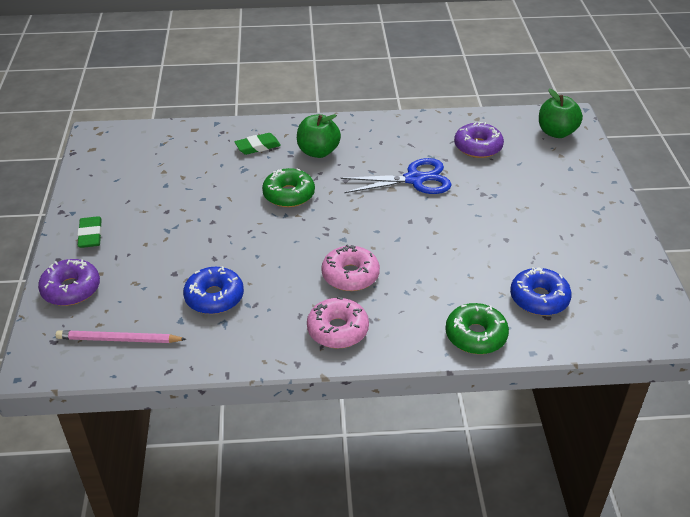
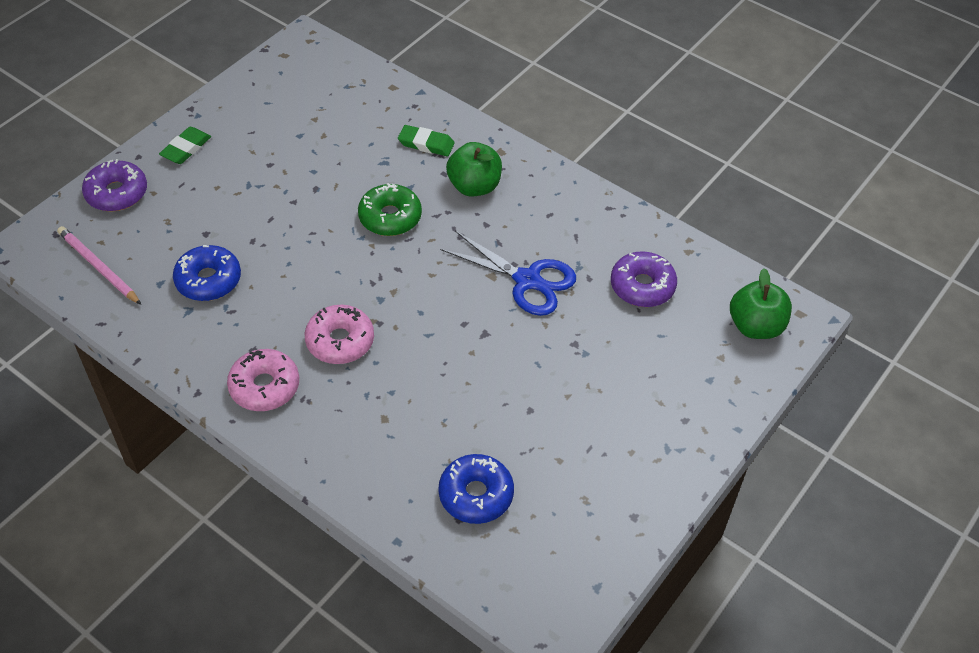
camera: 40 degrees right, 10 degrees up
(475, 335) = (370, 484): green donut -> none

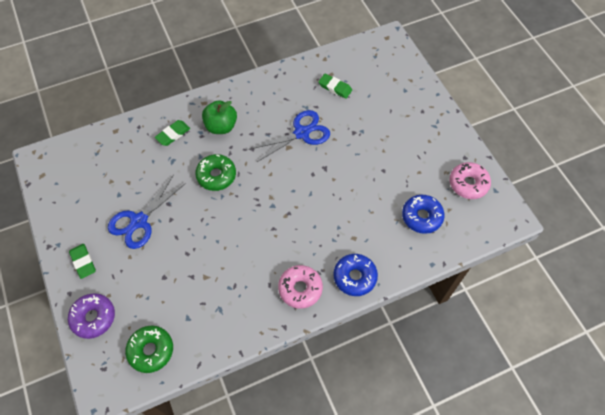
camera: 60 degrees left, 10 degrees up
(98, 267) = (151, 350): pink pencil -> green donut
(208, 280) = (203, 289): blue donut -> blue donut (354, 277)
(272, 172) = (139, 221): none -> blue scissors
(340, 341) = (290, 237): pink donut -> pink donut (468, 184)
(642, 286) = (335, 87): purple donut -> green eraser
(755, 326) = (384, 57): green apple -> none

